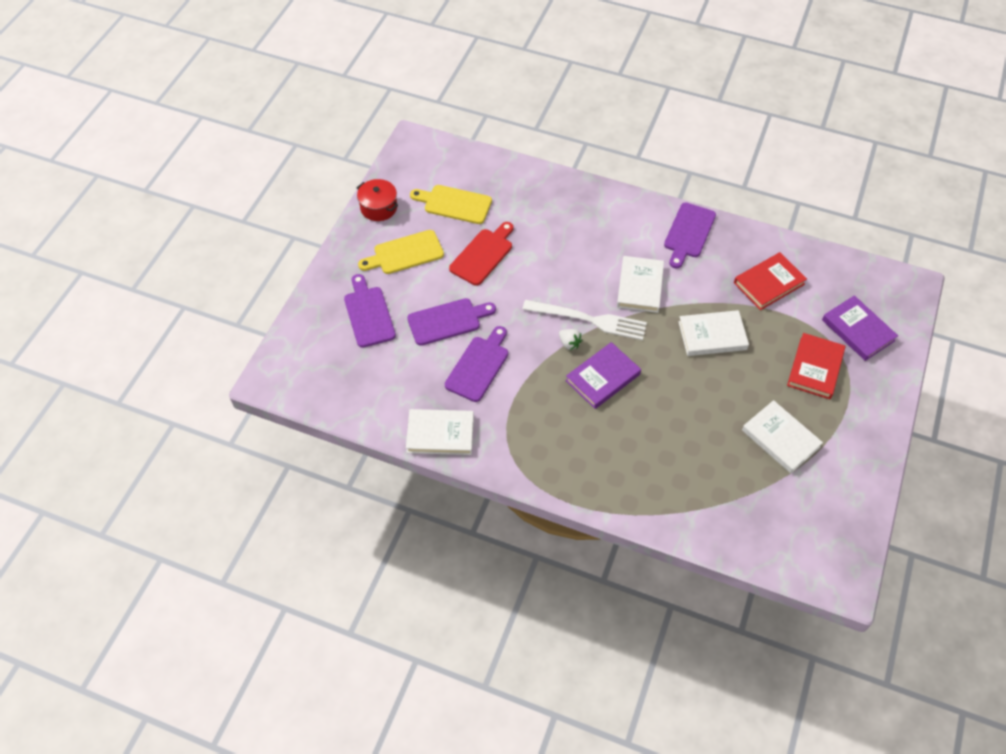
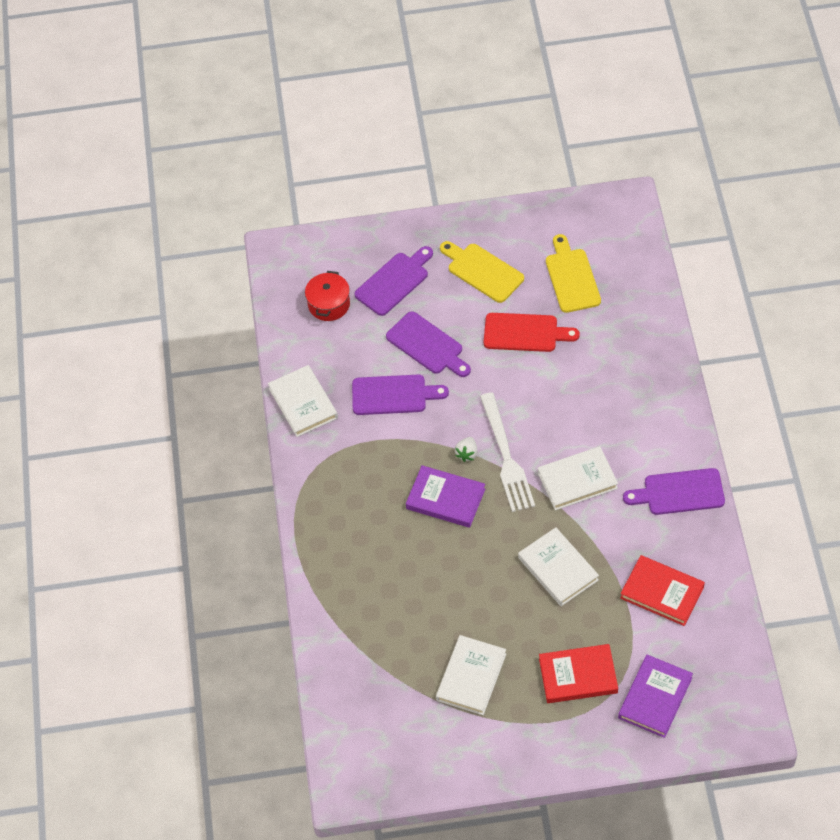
camera: 65 degrees right, 0 degrees up
(378, 207) = (523, 221): red pot -> red pot (329, 304)

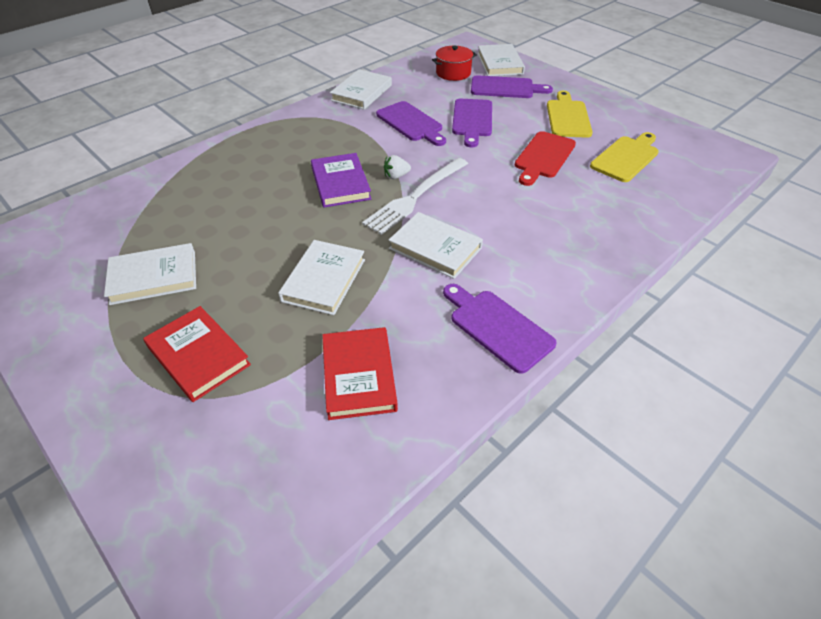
camera: 50 degrees right, 10 degrees down
(344, 253) = (499, 63): none -> white book
(524, 333) = (543, 157): red cutting board -> red cutting board turned 60 degrees clockwise
(655, 698) = (204, 444): purple book -> none

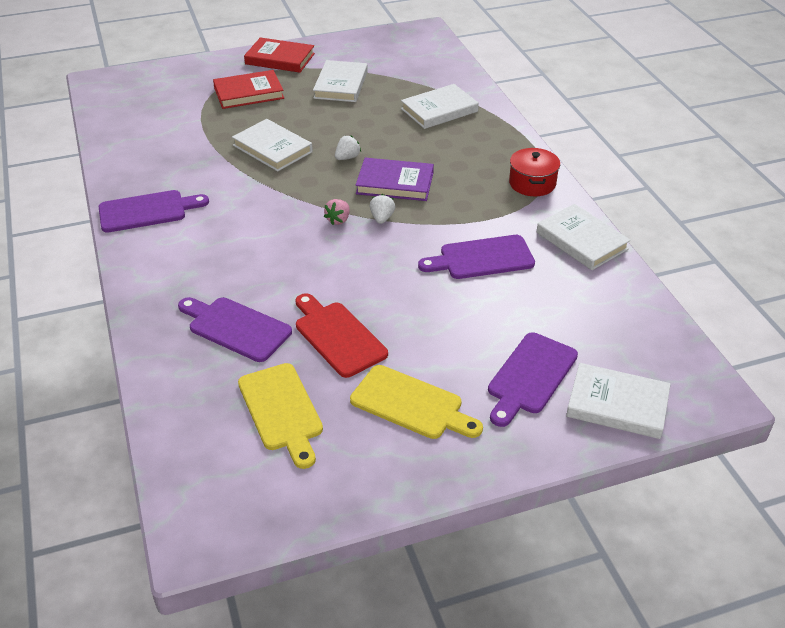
camera: 115 degrees right, 5 degrees down
(313, 222) = (347, 157): none -> white strawberry
(358, 375) = (171, 144): red book -> red book (280, 59)
(415, 197) = (338, 220): white fork -> pink strawberry
(435, 248) = (258, 209): white book -> white book (439, 110)
(453, 73) = (604, 340): red pot -> red pot (532, 183)
(472, 120) = (459, 310): purple cutting board -> purple cutting board (236, 328)

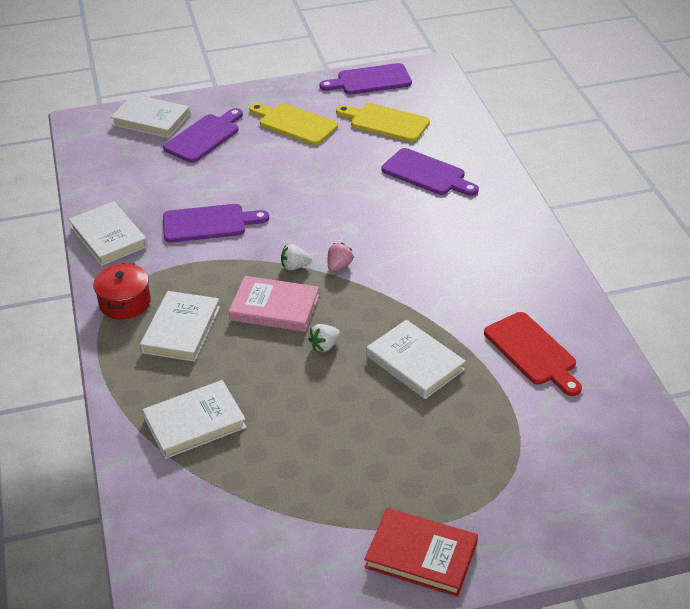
camera: 175 degrees left, 0 degrees up
(147, 211) = (538, 282): purple cutting board -> purple cutting board (370, 80)
(249, 93) = (459, 470): red book -> none
(281, 410) = (386, 122): yellow cutting board -> yellow cutting board turned 45 degrees counterclockwise
(338, 336) = (344, 165): red cutting board -> red cutting board (532, 352)
(341, 85) = (325, 483): white book -> white book (181, 330)
(382, 218) = (295, 266): white strawberry -> white strawberry turned 75 degrees clockwise
(395, 183) = (274, 308): purple book -> pink book

